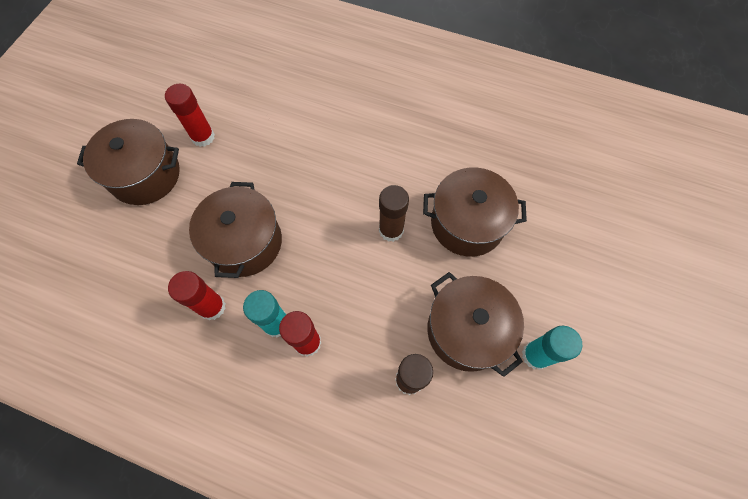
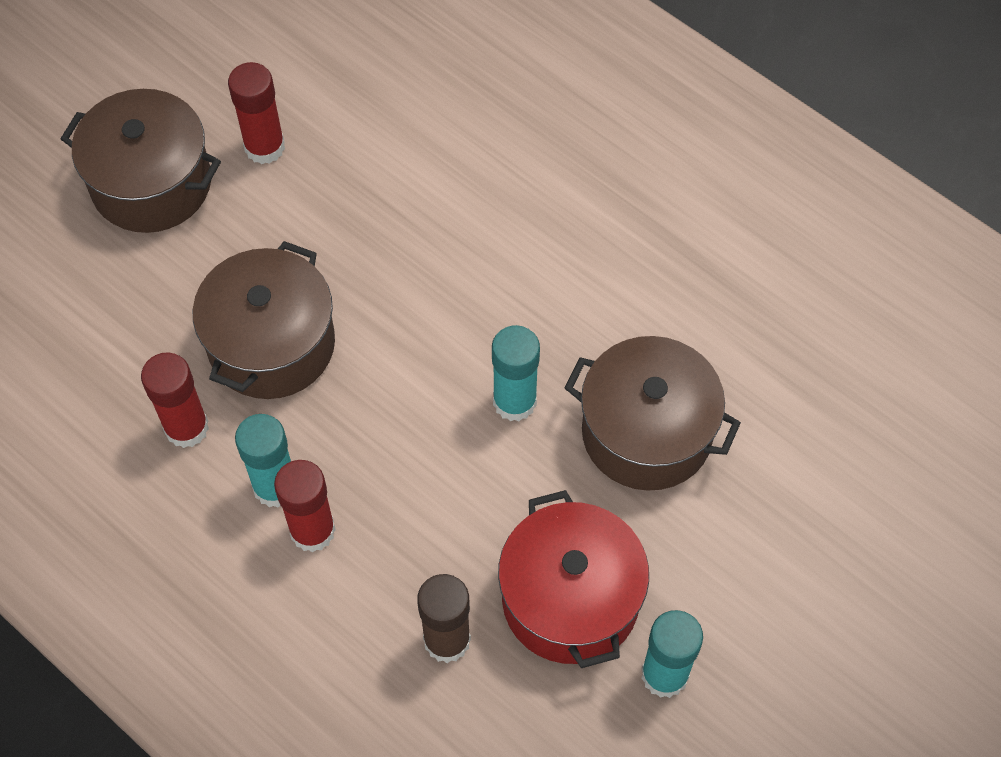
camera: 20 degrees right, 5 degrees down
(391, 230) = (514, 401): brown glue stick -> turquoise glue stick
(467, 330) = (570, 599): brown pot -> red pot

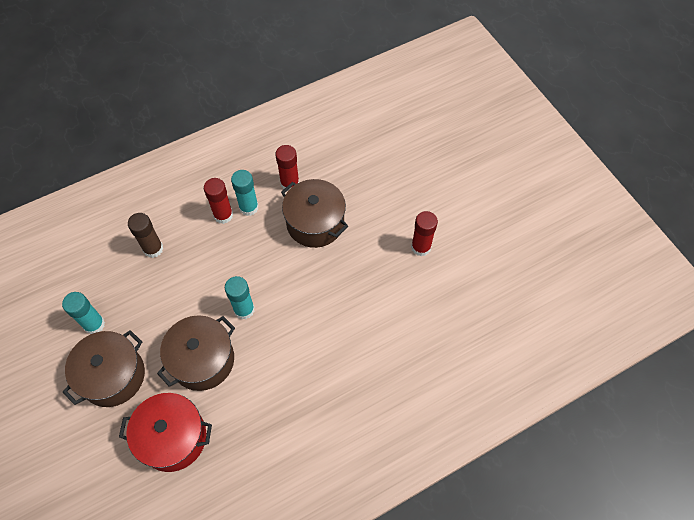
camera: 110 degrees right, 0 degrees up
(151, 183) = (416, 198): brown pot -> brown pot (113, 376)
(570, 599) = (144, 300): red pot -> red pot (173, 438)

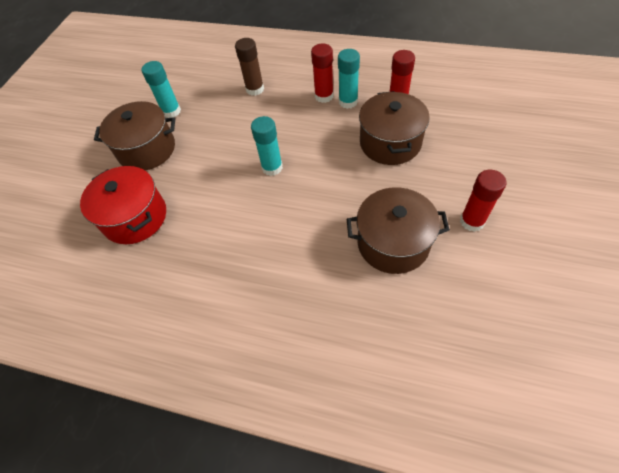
camera: 50 degrees right, 5 degrees down
(202, 360) = (208, 181): brown pot -> brown pot (393, 243)

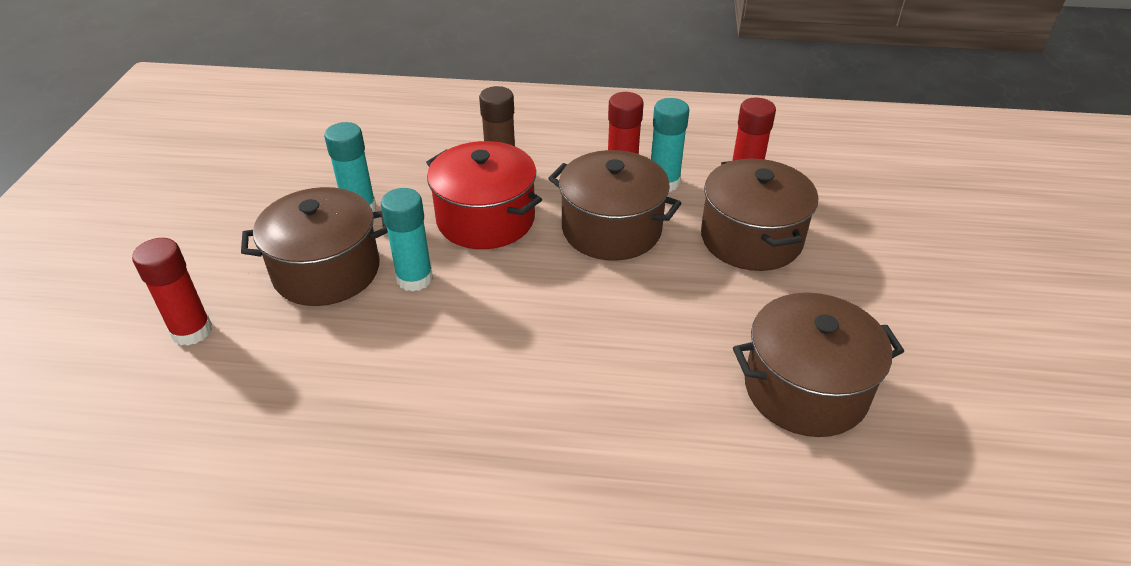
camera: 15 degrees left, 15 degrees down
(135, 217) = (328, 384): red pot -> red pot (485, 219)
(272, 167) = (564, 286): turquoise glue stick -> turquoise glue stick (414, 279)
(308, 132) = (611, 229): none -> brown pot
(472, 221) = (920, 346): red glue stick -> red glue stick (192, 331)

